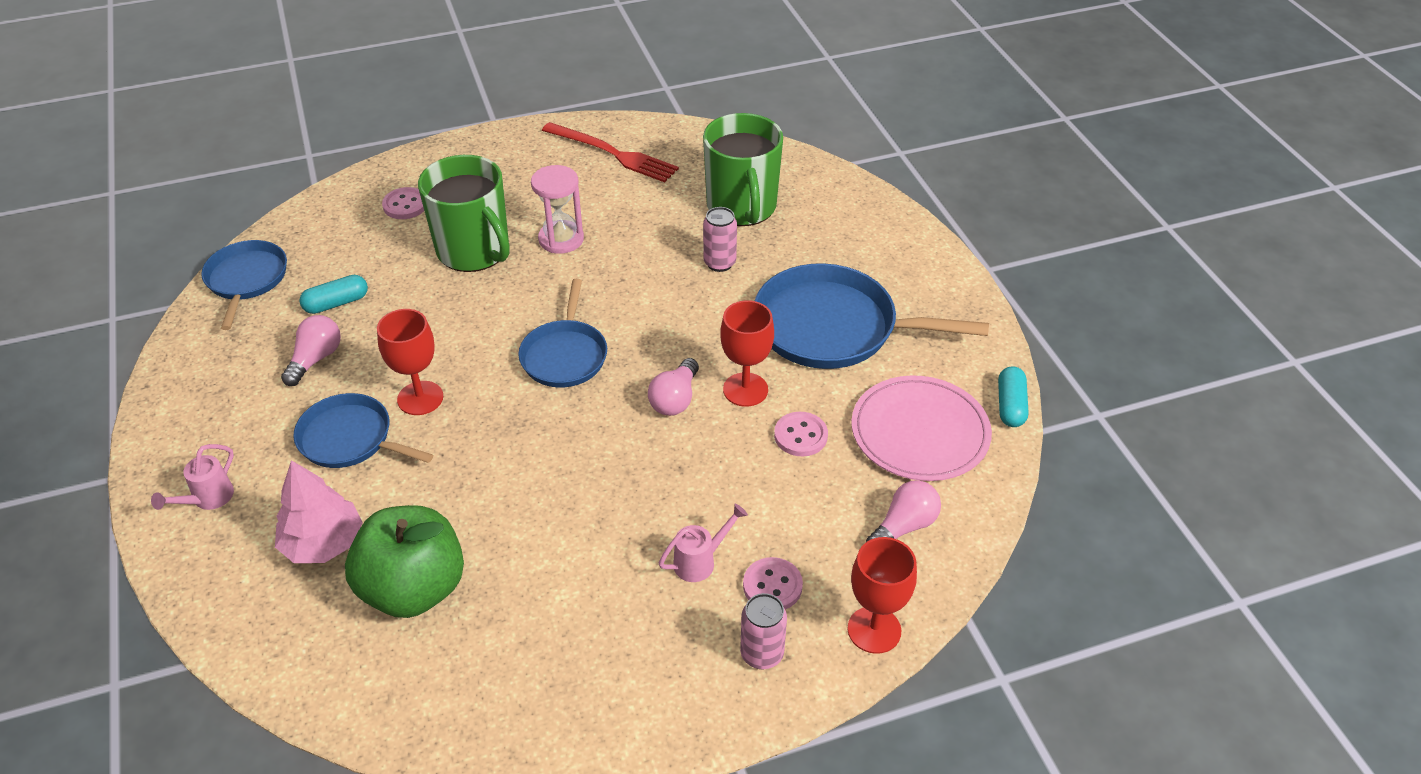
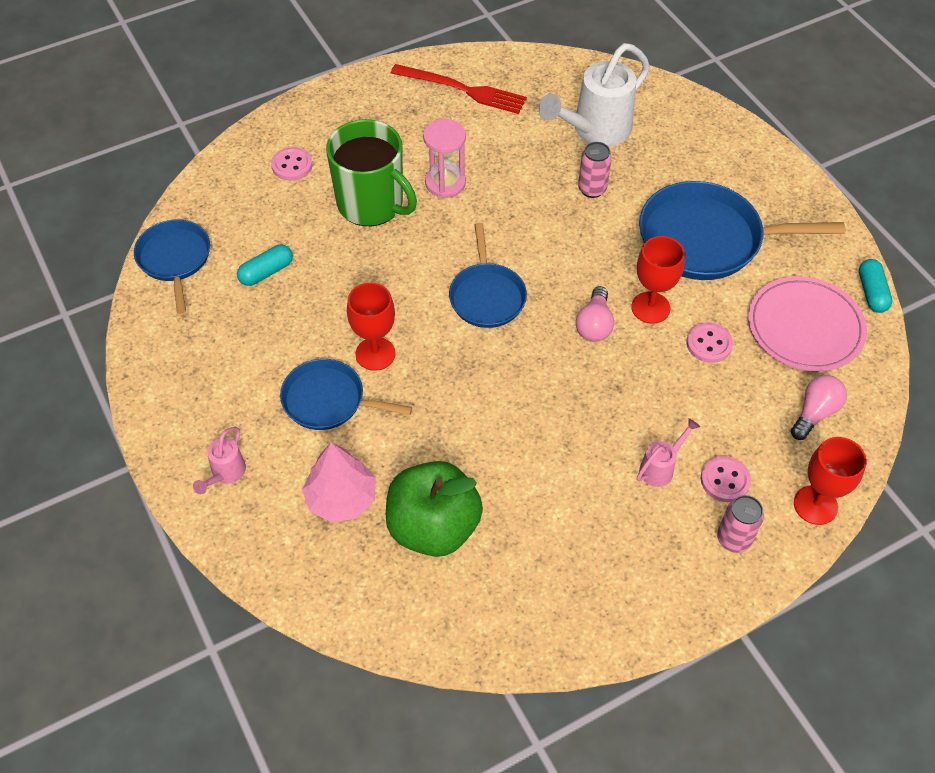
camera: 10 degrees left, 10 degrees up
(316, 359) = (268, 329): pink light bulb -> none
(742, 207) = (594, 131): green mug -> white watering can

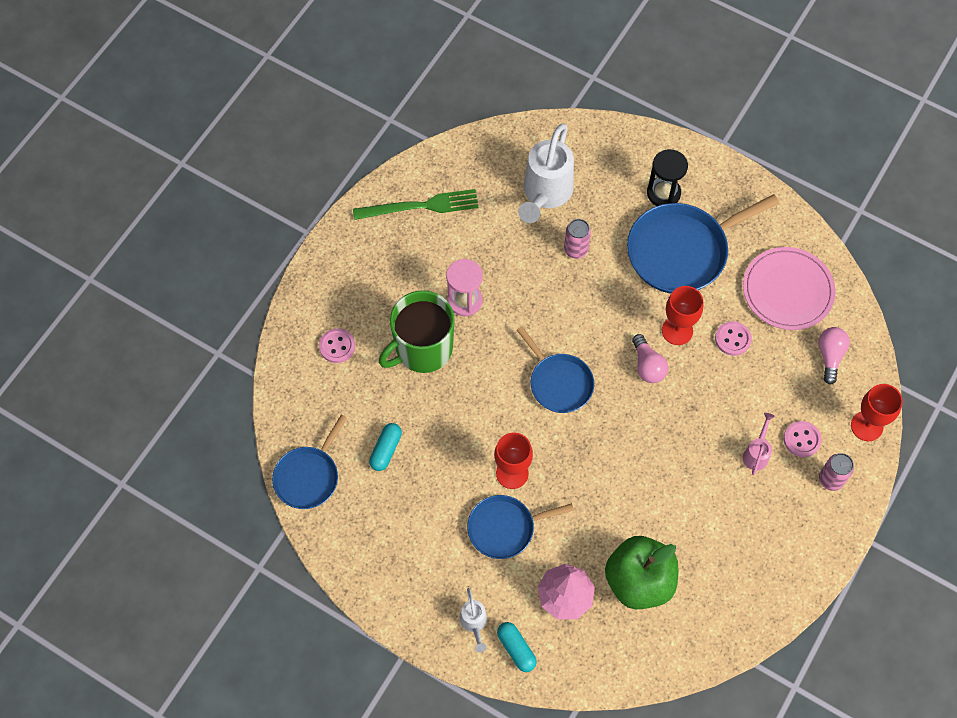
camera: 30 degrees left, 10 degrees up
(174, 259) = (308, 477): blue pan -> blue pan turned 105 degrees counterclockwise
(225, 474) = (474, 624): pink watering can -> white watering can
(371, 204) = (422, 349): green mug -> green mug turned 135 degrees clockwise
(463, 90) = (421, 206): red fork -> green fork
(722, 181) = (663, 193): none -> black hourglass
(871, 292) = (816, 238): turquoise capsule -> turquoise capsule (516, 649)

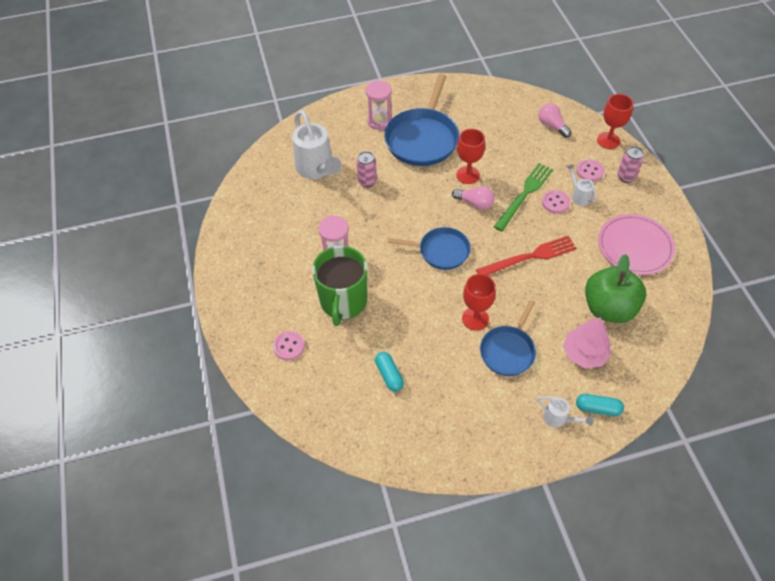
camera: 45 degrees left, 10 degrees down
(308, 477) = (360, 436): blue pan -> none
(421, 206) = (251, 231): green fork -> green fork (524, 194)
(630, 466) = (530, 257): none -> red fork
(663, 193) = (379, 121): black hourglass -> pink hourglass
(733, 339) = (499, 156): pink button -> pink button (555, 202)
(756, 453) = (579, 196): pink watering can -> white watering can
(787, 290) = (495, 114): pink plate -> pink plate (635, 246)

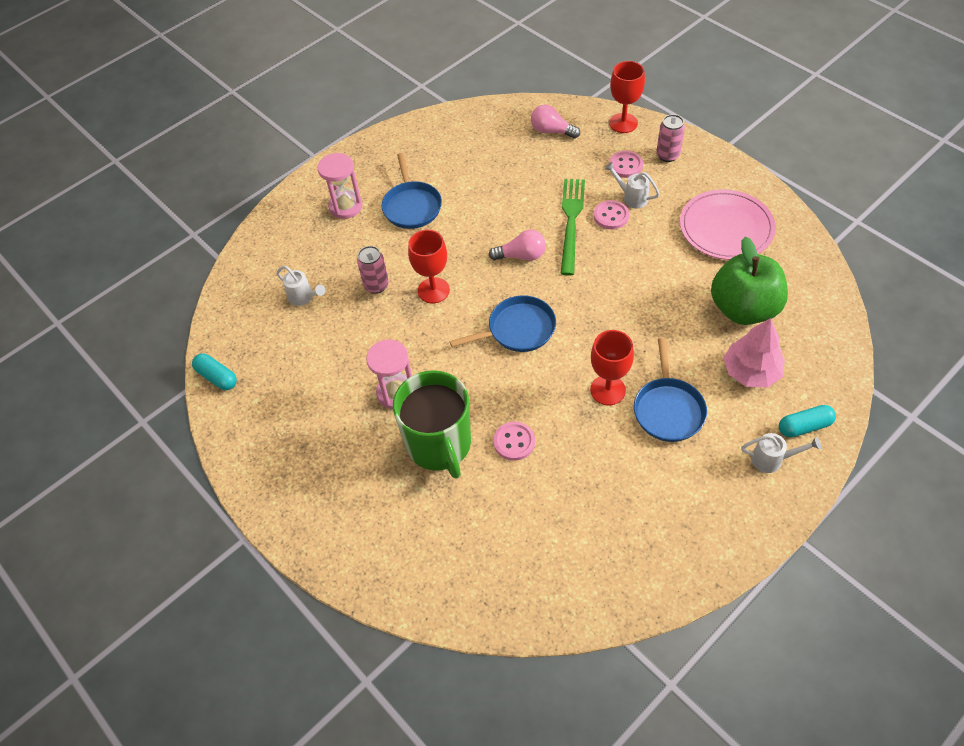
camera: 25 degrees left, 0 degrees up
(289, 346) = (406, 533): pink button -> pink button (514, 442)
(317, 170) = (304, 298): white watering can -> white watering can, size x0.48
(389, 375) = (551, 506): turquoise capsule -> turquoise capsule (217, 377)
(422, 139) = (412, 206): blue pan -> blue pan, size x0.61
(468, 175) = (492, 226): red goblet -> red goblet (433, 290)
(530, 257) = (622, 290): red fork -> none

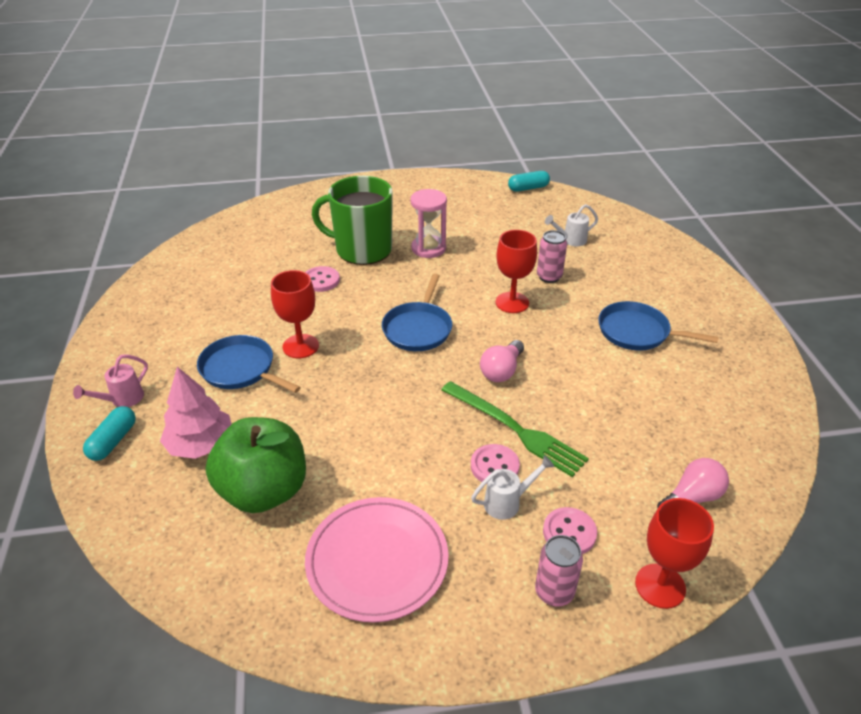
camera: 120 degrees right, 15 degrees down
(345, 206) = (670, 294): pink hourglass -> none
(772, 460) = (122, 400): white watering can -> pink watering can

